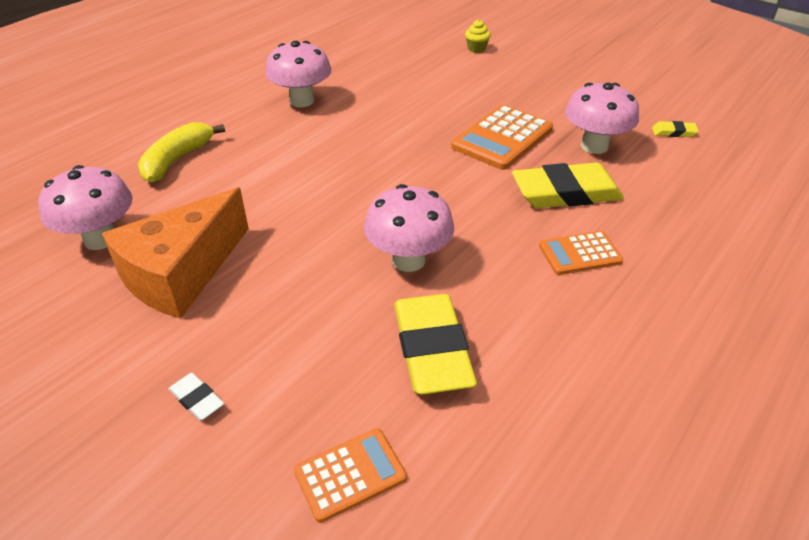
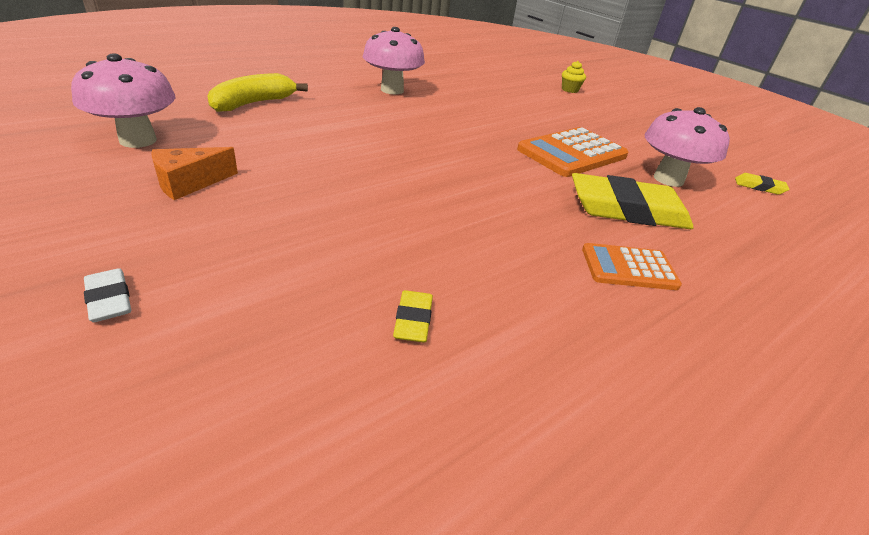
camera: 10 degrees right, 5 degrees down
(181, 273) = (189, 183): orange cheese -> orange cheese, size x0.50
(350, 475) = (226, 444): orange calculator -> none
(408, 260) = (429, 227): pink mushroom -> none
(432, 349) = (413, 320): yellow eraser -> yellow eraser, size x0.44

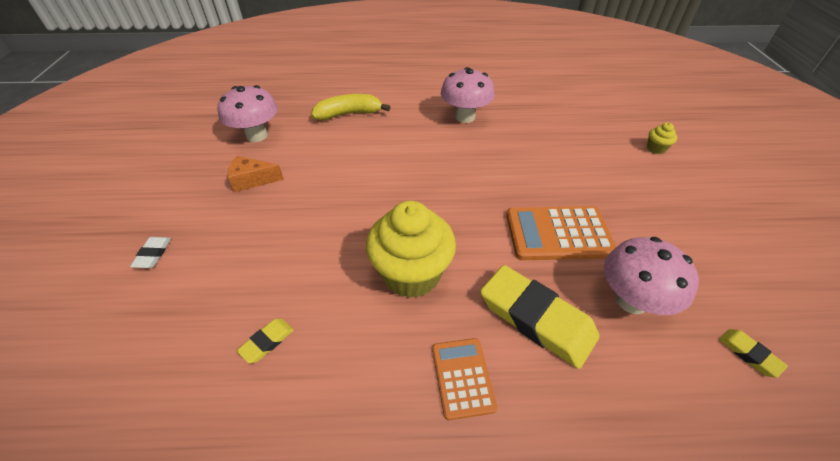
camera: 40 degrees right, 10 degrees up
(492, 212) = (411, 274): none -> yellow cupcake
(628, 268) = (462, 377): orange calculator -> orange calculator turned 45 degrees clockwise

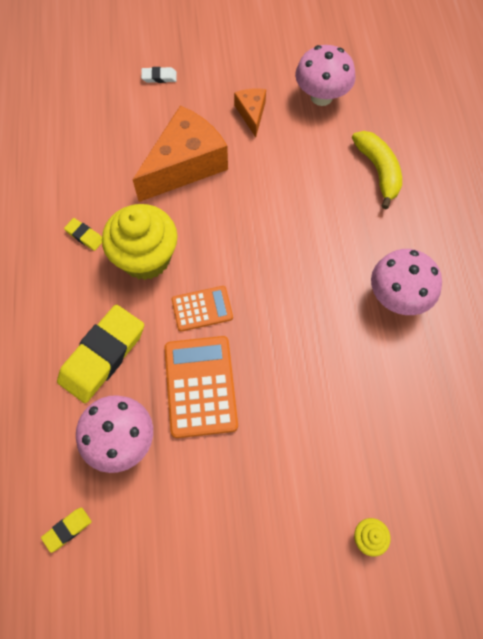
camera: 85 degrees right, 20 degrees up
(267, 342) = (83, 172): yellow eraser -> yellow eraser (84, 236)
(296, 234) = (185, 165): none -> orange cheese
(462, 377) = (54, 299): orange calculator -> orange calculator (202, 309)

